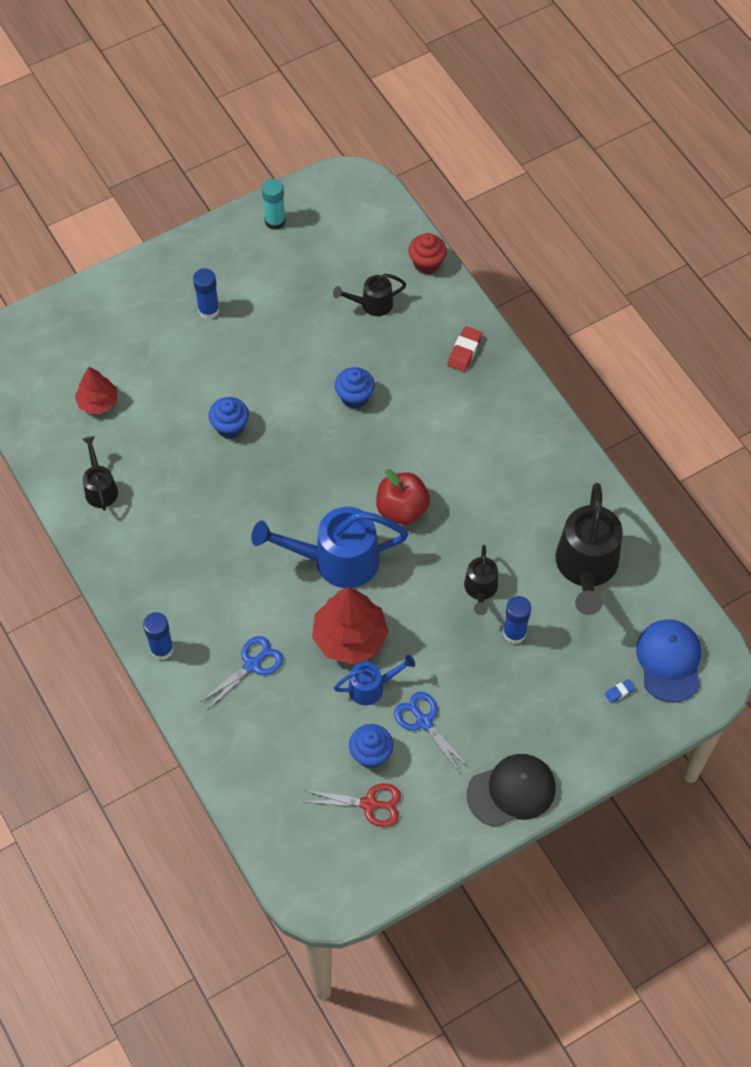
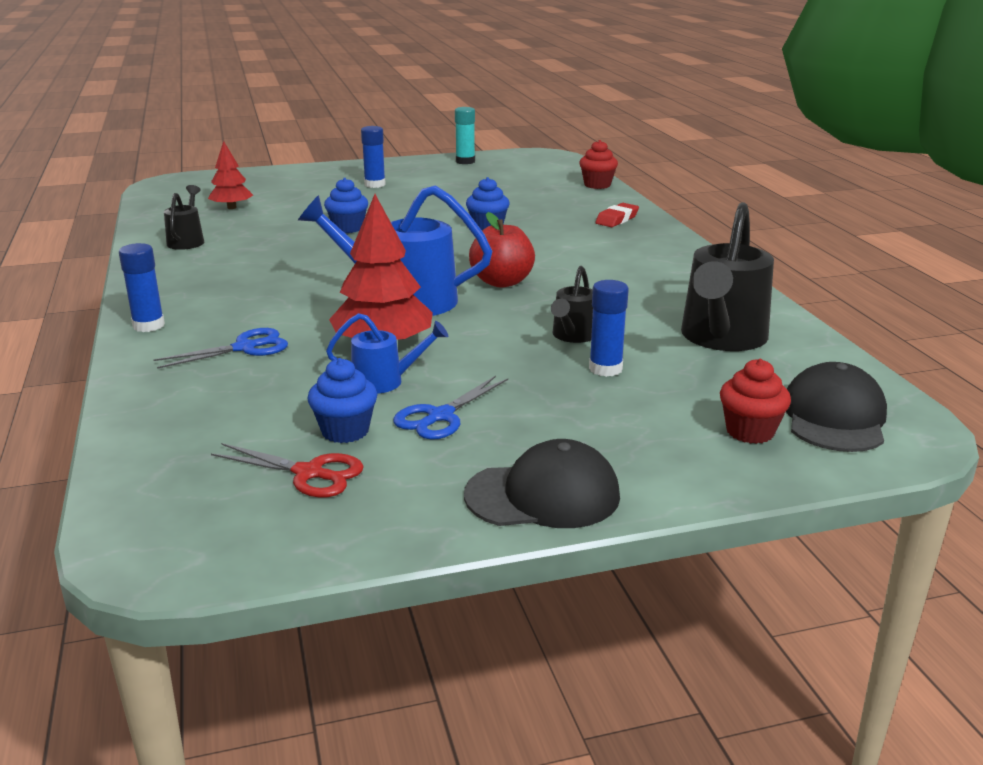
camera: 15 degrees right, 35 degrees down
(372, 304) = (533, 195): black watering can -> none
(424, 722) = (440, 416): blue scissors -> blue scissors turned 120 degrees counterclockwise
(619, 692) = (750, 431): blue eraser -> red cupcake
(669, 661) = (834, 417): blue cap -> black cap

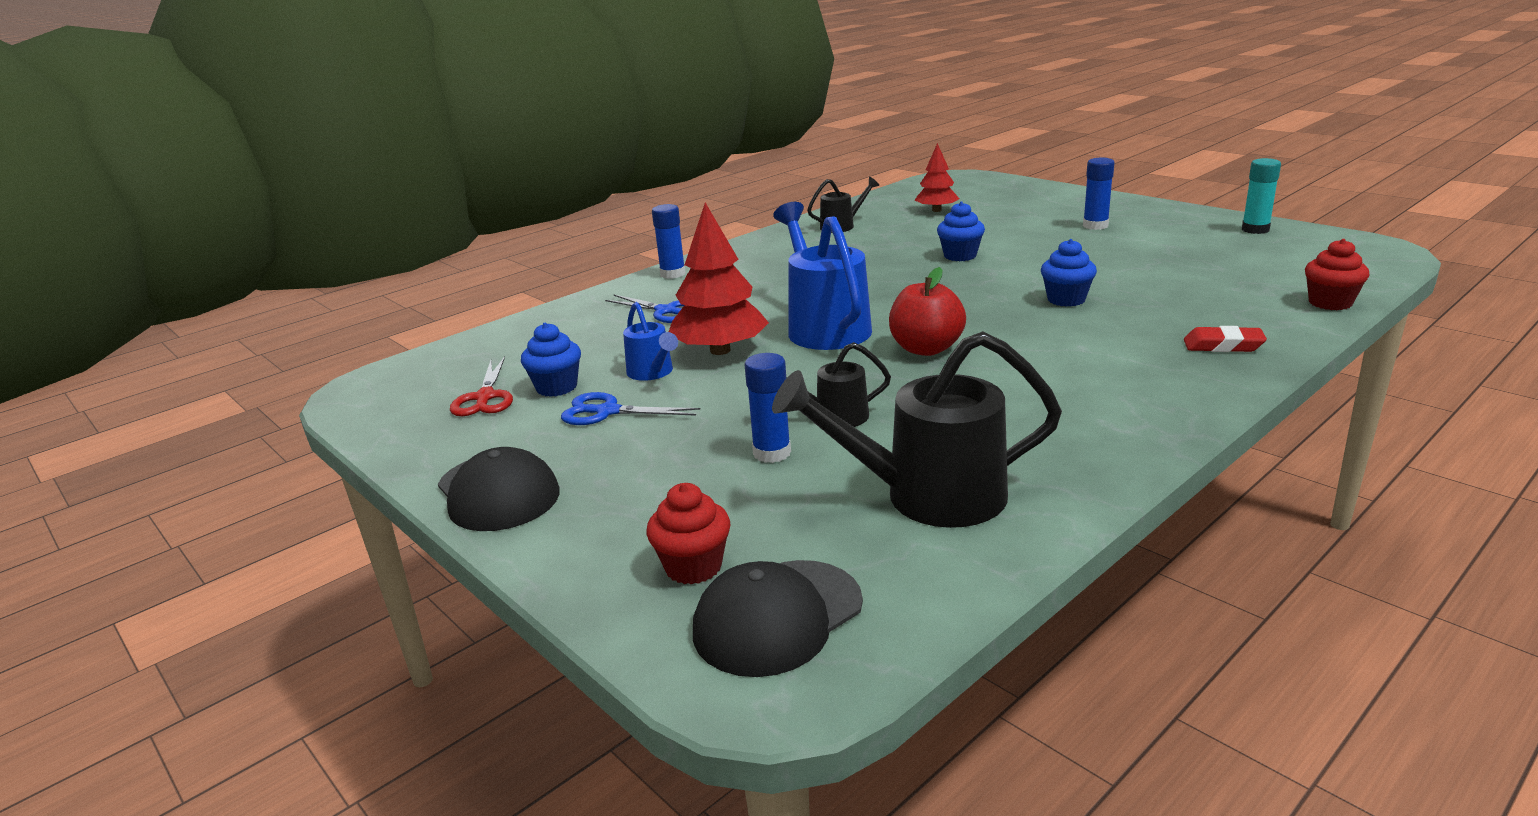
camera: 65 degrees right, 0 degrees up
(834, 417) = (777, 617): black cap -> black cap turned 150 degrees clockwise

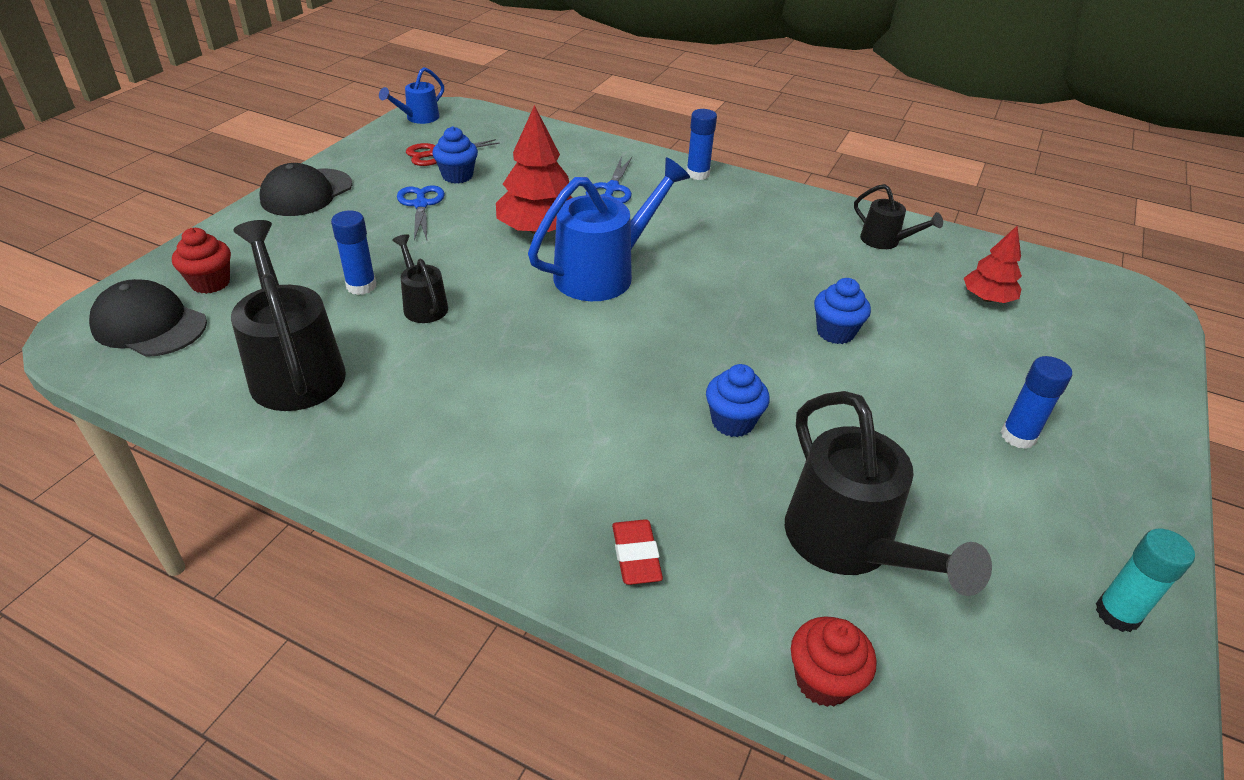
camera: 65 degrees right, 15 degrees up
(652, 373) = (489, 208): blue watering can -> blue watering can (418, 118)
(926, 349) = (569, 337): red apple -> none
(1204, 281) = (848, 545): none -> black watering can

